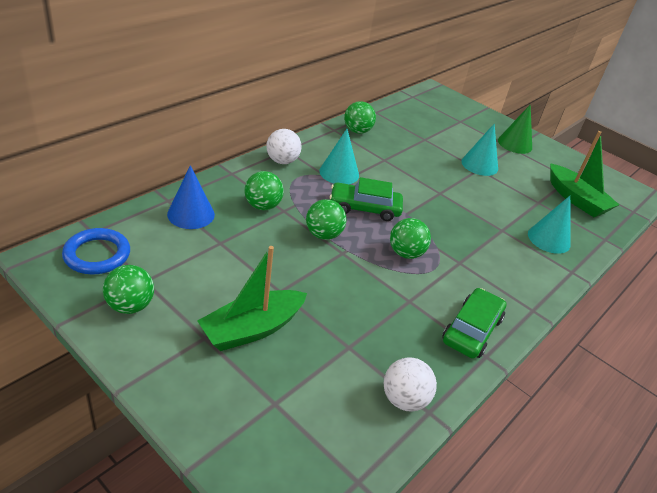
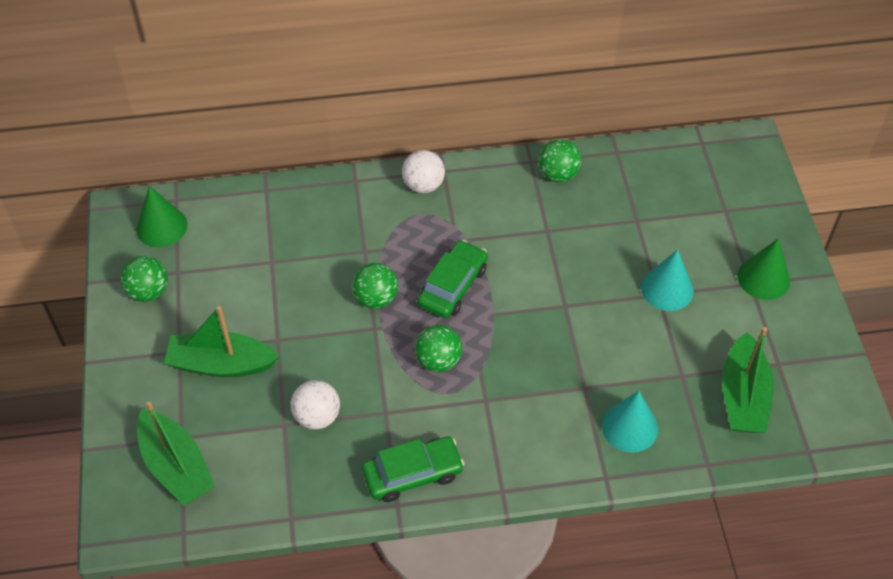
camera: 45 degrees right, 15 degrees up
(97, 255) = (161, 227): blue ring -> green cone
(191, 214) = (273, 216): blue cone -> none
(262, 206) = (348, 236): green ball -> none
(294, 429) = (176, 466): none -> green boat
(339, 173) = (472, 227): turquoise cone -> none
(364, 208) = (453, 286): green car -> green car turned 75 degrees clockwise
(404, 399) = (282, 496): white ball -> white ball (317, 416)

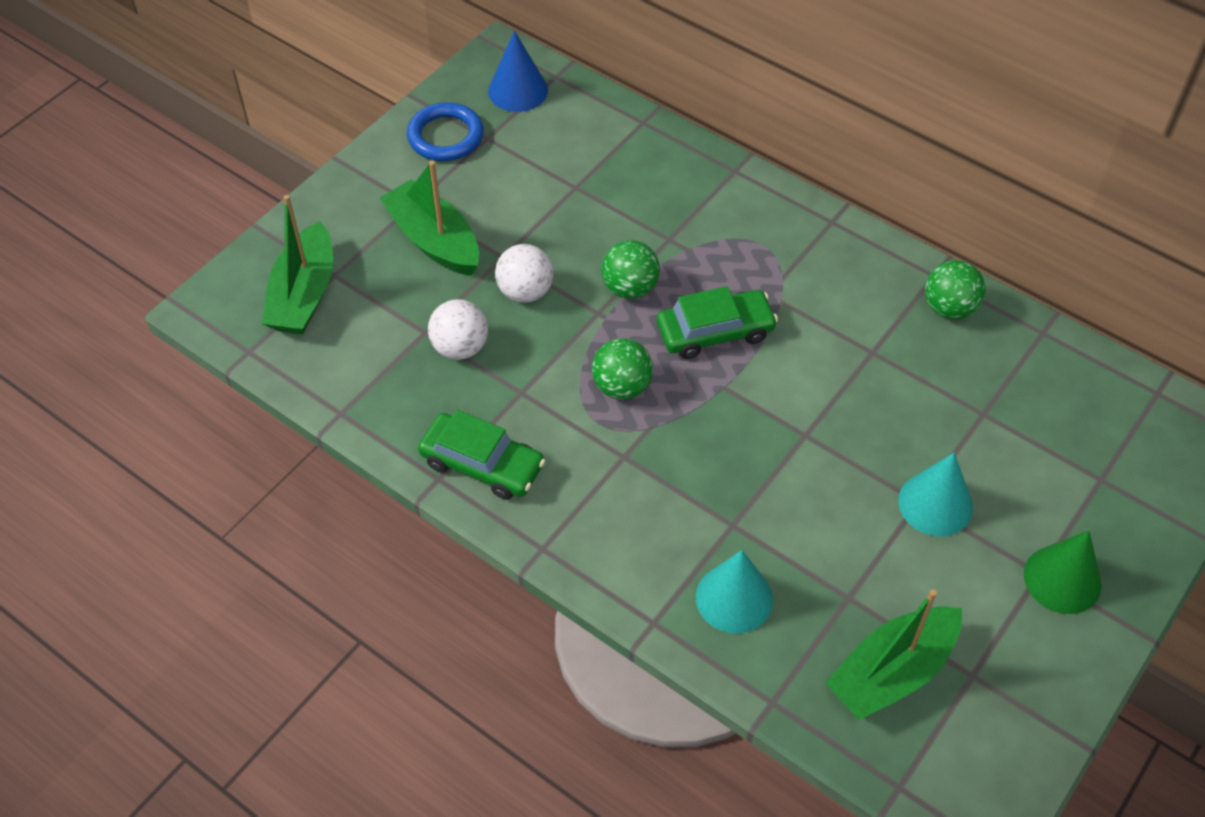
camera: 45 degrees right, 0 degrees up
(148, 292) = (445, 136): green ball -> blue ring
(161, 227) = (518, 90): green cone -> blue cone
(423, 185) = (796, 220): white ball -> white ball (525, 291)

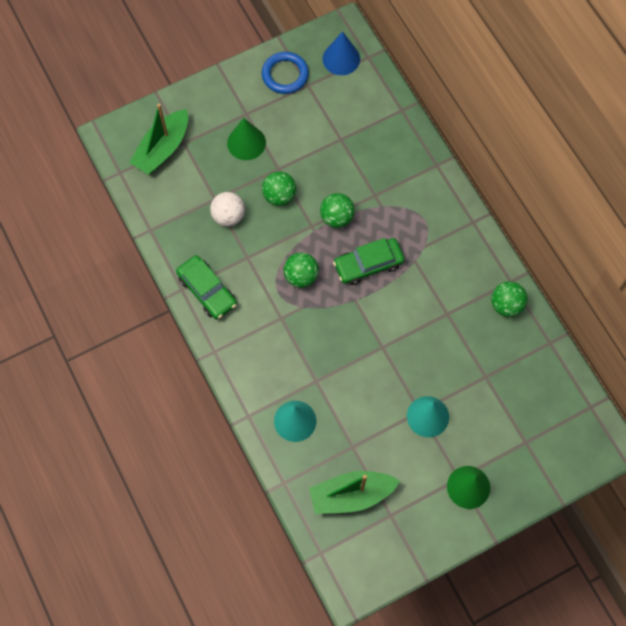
camera: 25 degrees right, 15 degrees up
(434, 240) = (246, 142): green boat -> green cone
(525, 291) = (279, 196): white ball -> green ball
(715, 331) = (368, 264): green car -> green car turned 150 degrees clockwise

